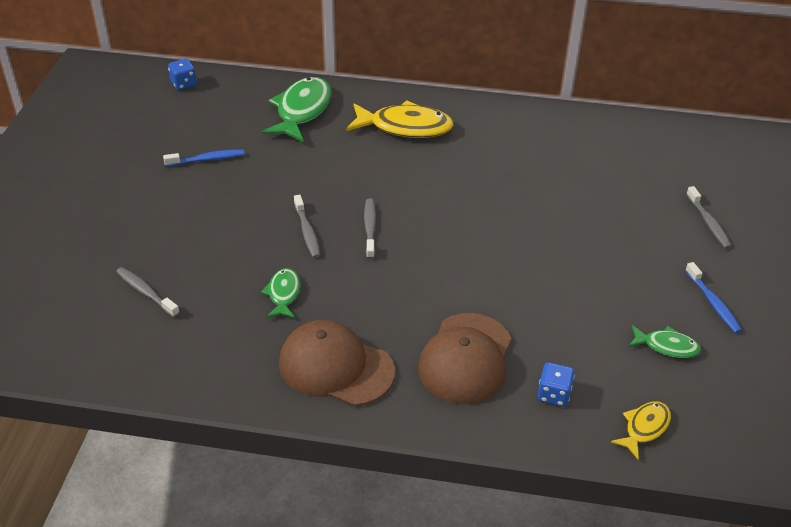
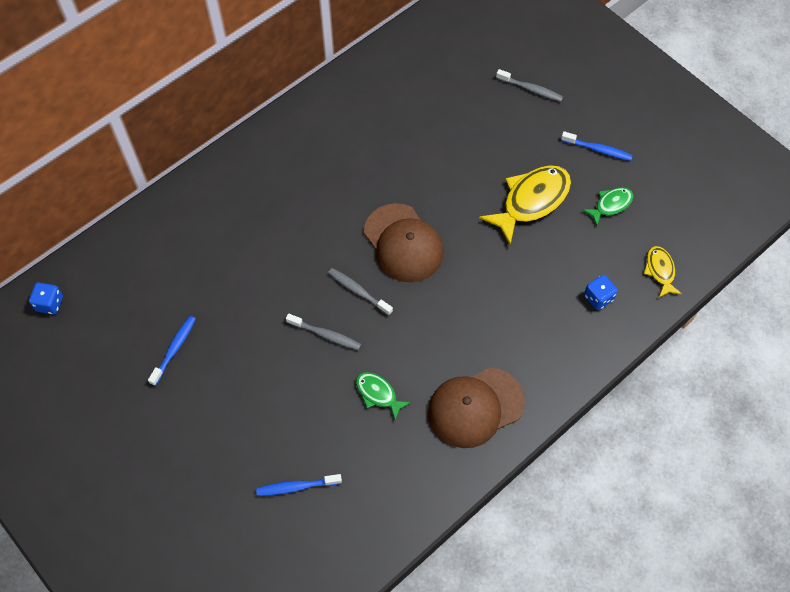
camera: 50 degrees left, 20 degrees up
(146, 292) = (296, 487): grey toothbrush -> blue toothbrush
(302, 111) = (176, 241): green fish -> none
(405, 127) = (266, 186): yellow fish -> yellow fish (531, 201)
(466, 359) = (530, 324): brown cap -> brown cap (403, 243)

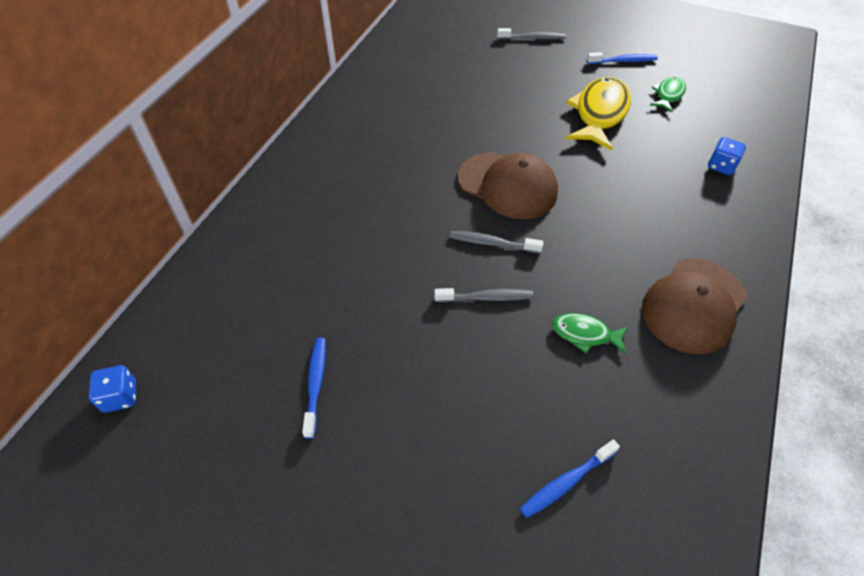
camera: 25 degrees left, 10 degrees down
(660, 271) = (752, 128): yellow fish -> none

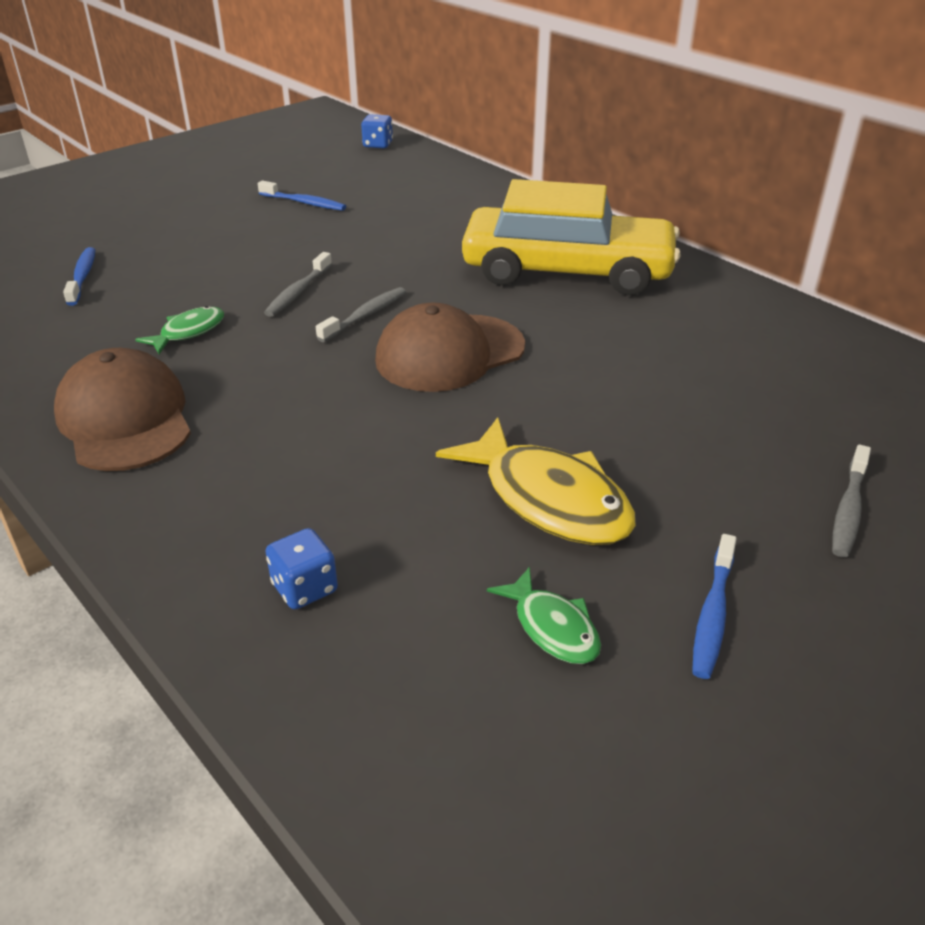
camera: 115 degrees right, 15 degrees down
(366, 164) = (567, 271): none -> yellow car

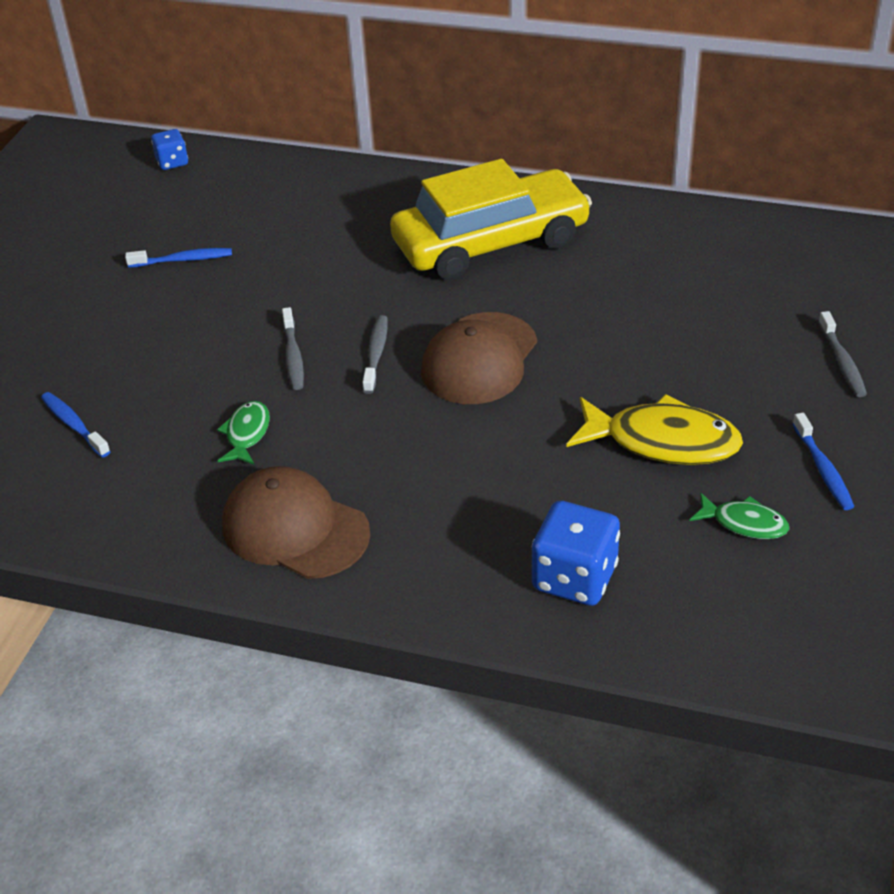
camera: 30 degrees left, 5 degrees up
(304, 588) = (574, 578): blue dice -> blue dice, size x1.75

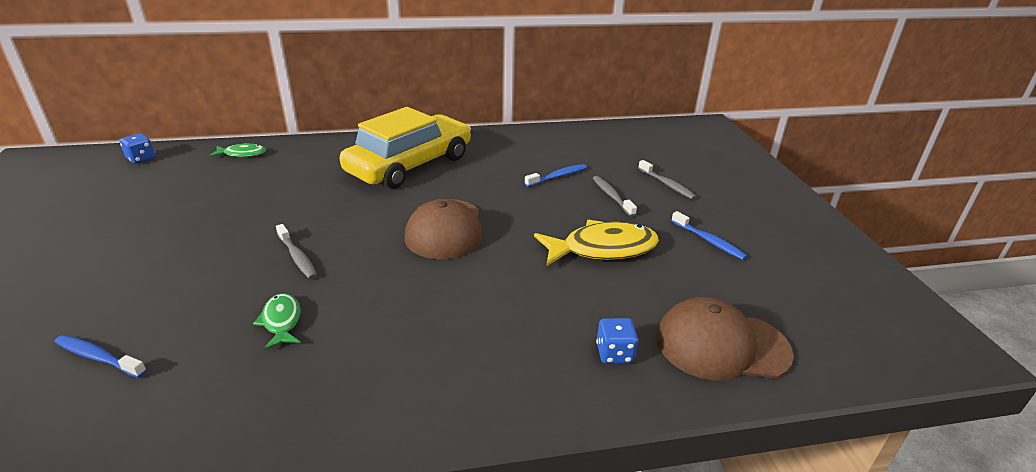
camera: 30 degrees left, 10 degrees down
(183, 260) = (172, 214): blue toothbrush -> blue toothbrush (558, 176)
(295, 528) = (363, 385): brown cap -> brown cap (721, 345)
(376, 354) = (365, 242): grey toothbrush -> grey toothbrush (612, 196)
(574, 578) = (614, 353): blue dice -> blue dice, size x0.57
(744, 523) = (693, 284): green fish -> green fish (242, 154)

